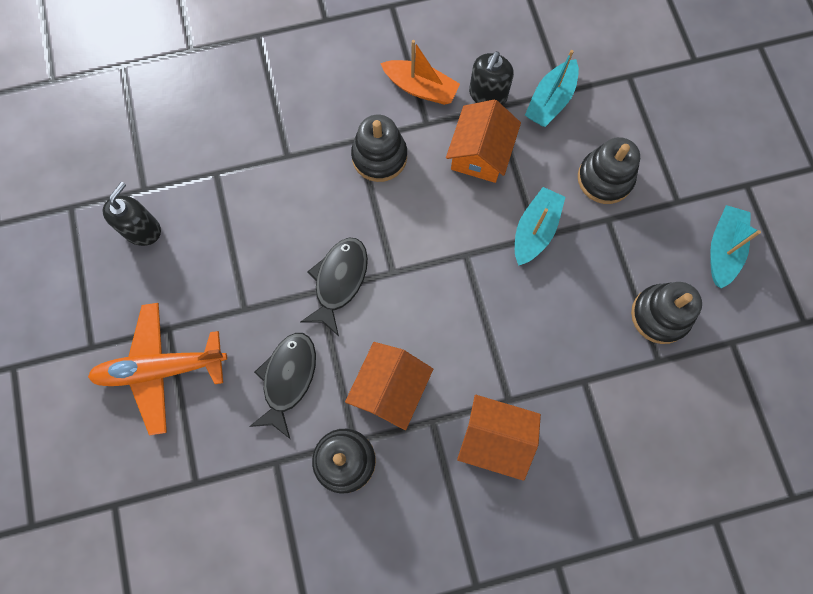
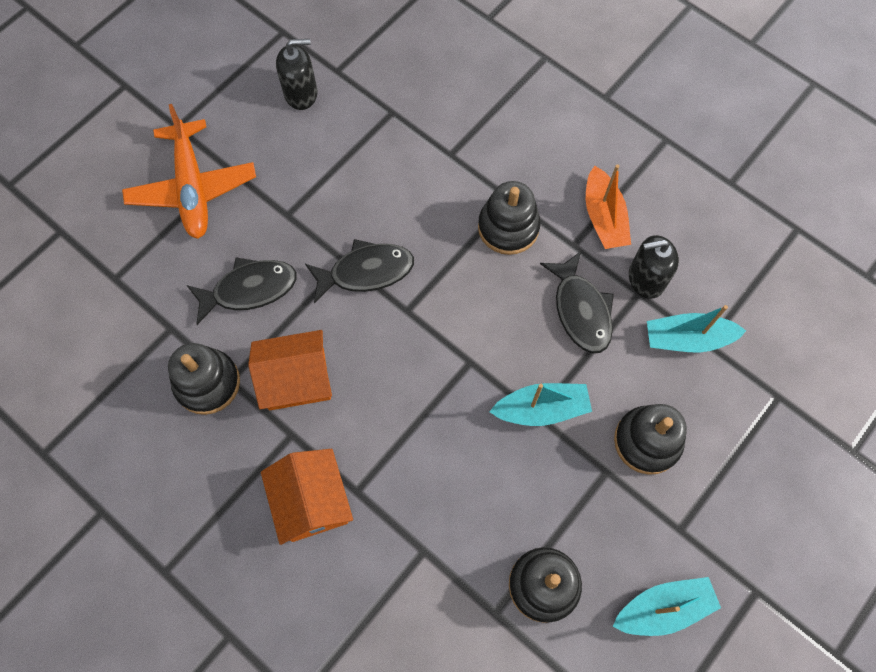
camera: 55 degrees right, 5 degrees down
(161, 369) = (193, 188): orange plane -> orange plane turned 150 degrees counterclockwise
(480, 153) = (581, 310): orange house -> black fish

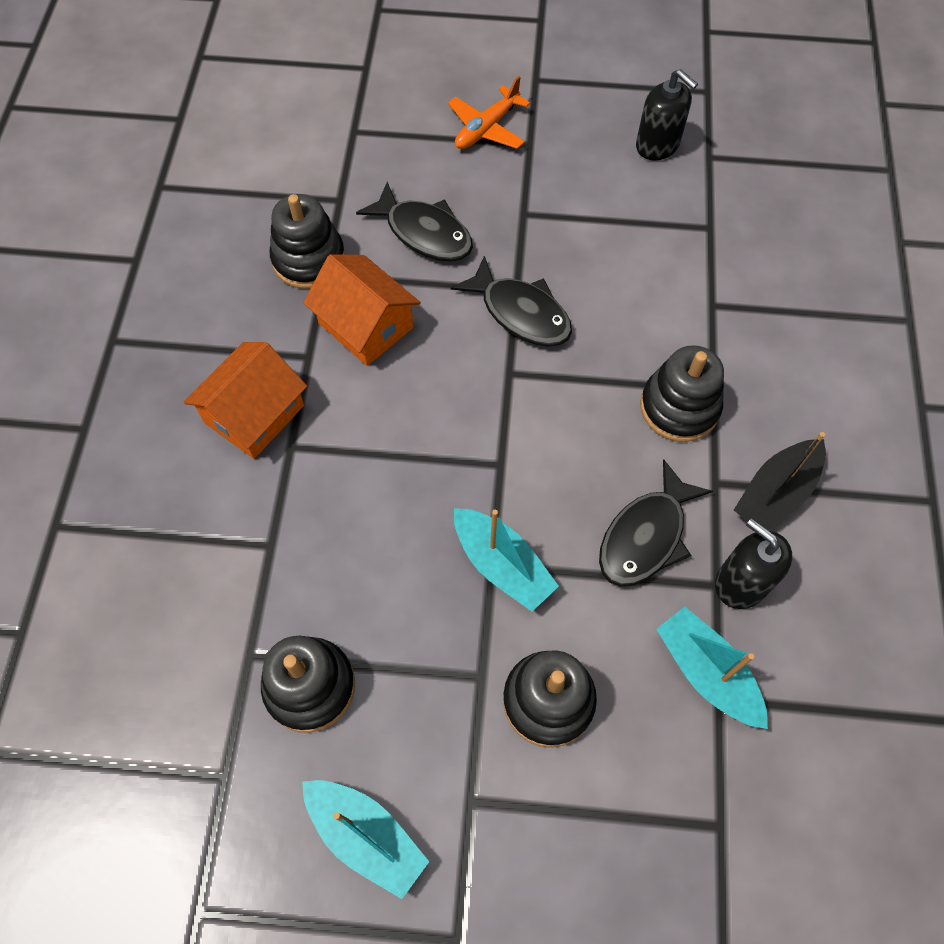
camera: 55 degrees right, 5 degrees down
(193, 188) = (486, 128): orange plane -> orange plane, size x0.62
(603, 217) = (775, 493): orange boat -> black boat

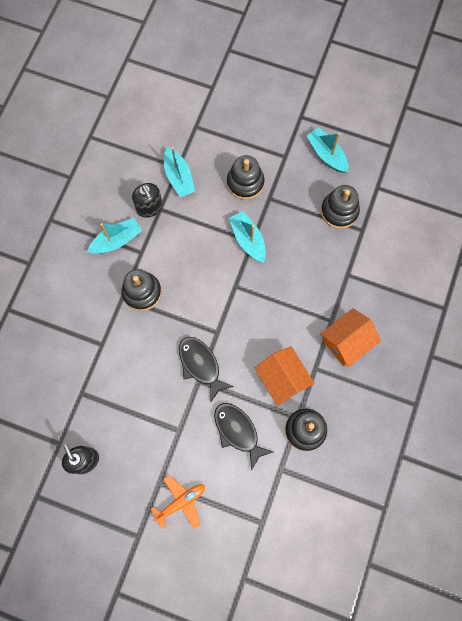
camera: 165 degrees left, 10 degrees up
(646, 536) = (182, 236): black fish -> none
(775, 493) = (117, 240): black boat -> turquoise boat

